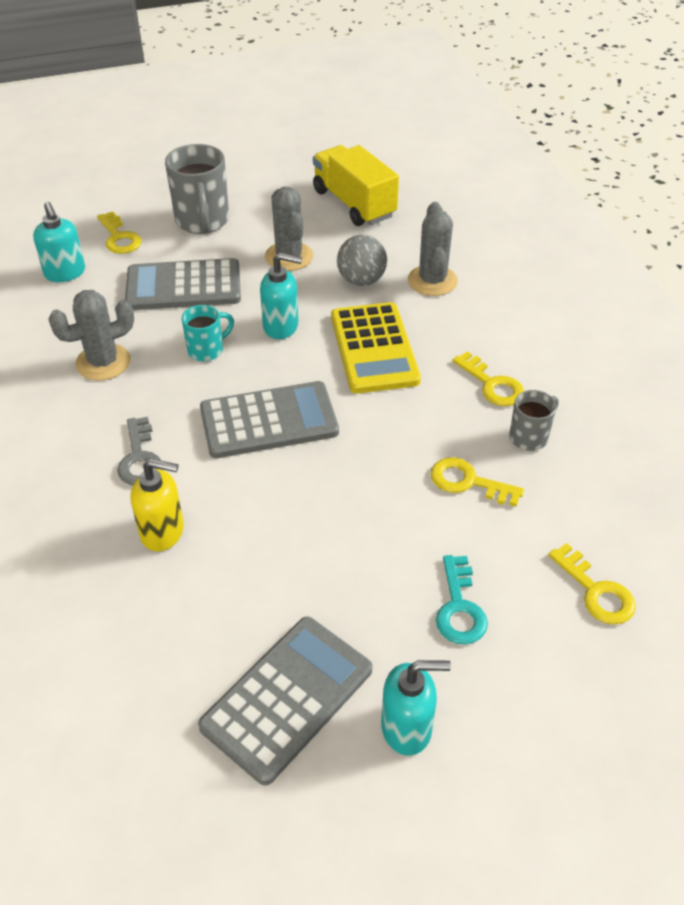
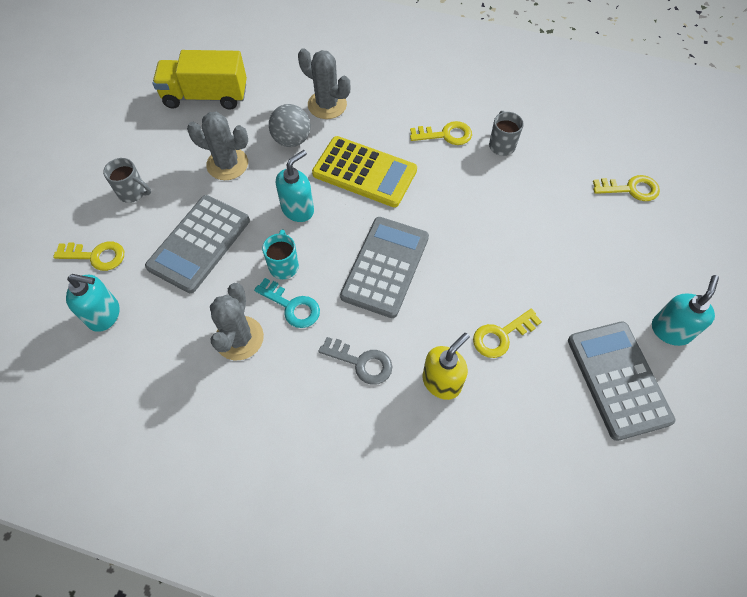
camera: 55 degrees left, 15 degrees up
(202, 222) = (133, 193): grey mug -> grey mug, size x0.56
(459, 608) = (604, 256): turquoise key -> turquoise key (292, 306)
(468, 482) = (515, 195): yellow key -> yellow key (501, 335)

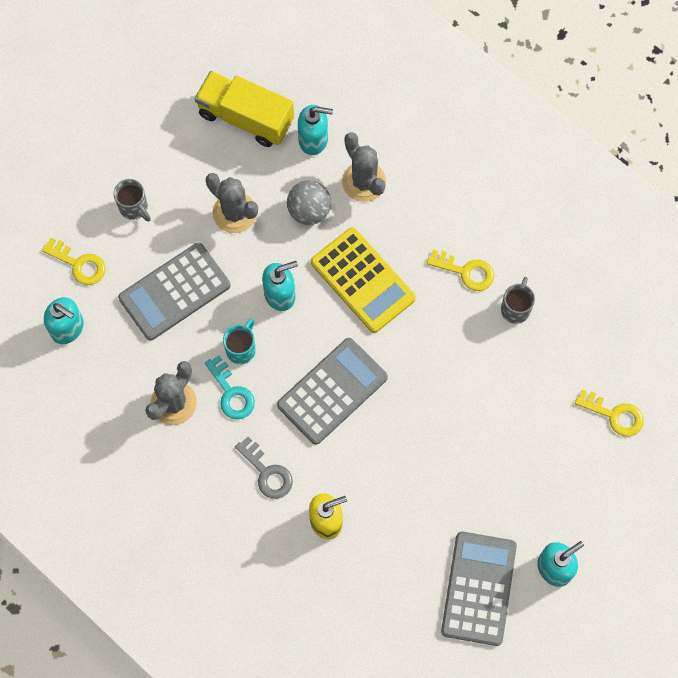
camera: 25 degrees right, 10 degrees up
(270, 91) = (313, 139): none -> turquoise soap dispenser
(501, 335) = (400, 503): yellow key -> none

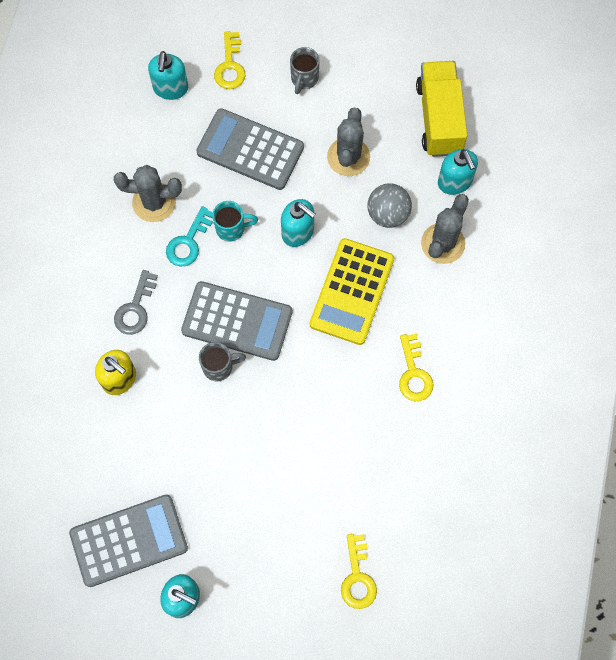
camera: 60 degrees right, 0 degrees up
(516, 308) = (405, 435): grey mug -> grey mug (219, 367)

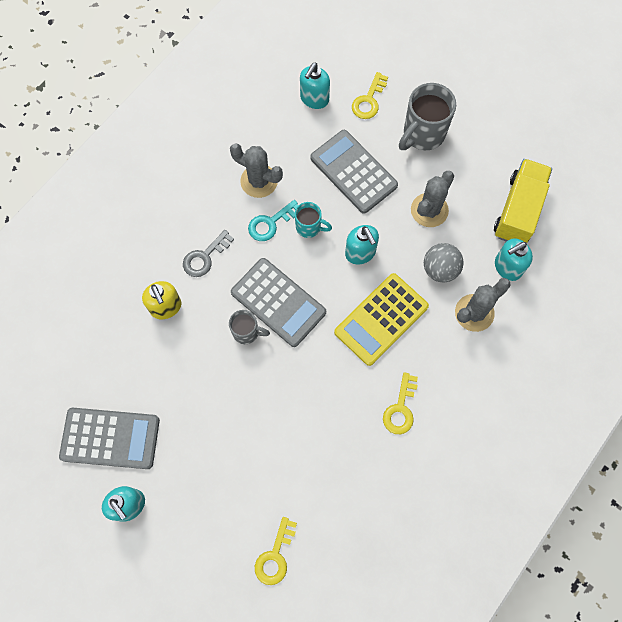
camera: 25 degrees right, 0 degrees up
(304, 79) = (422, 134): grey mug -> grey mug, size x1.78
(455, 182) = (507, 267): turquoise soap dispenser -> turquoise soap dispenser turned 60 degrees clockwise

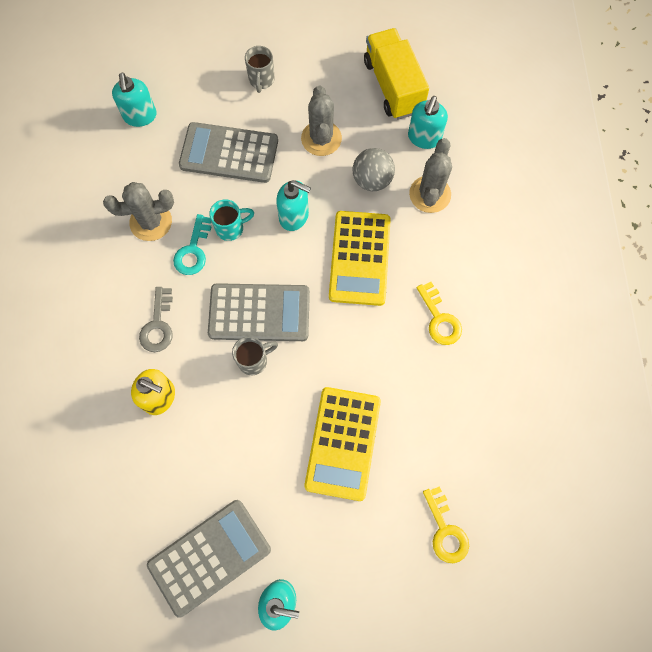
camera: 40 degrees left, 0 degrees up
(258, 438) = (343, 443): none -> yellow calculator
(368, 100) = (190, 84): yellow key -> none
(422, 134) = (261, 80): grey mug -> grey mug, size x0.56

